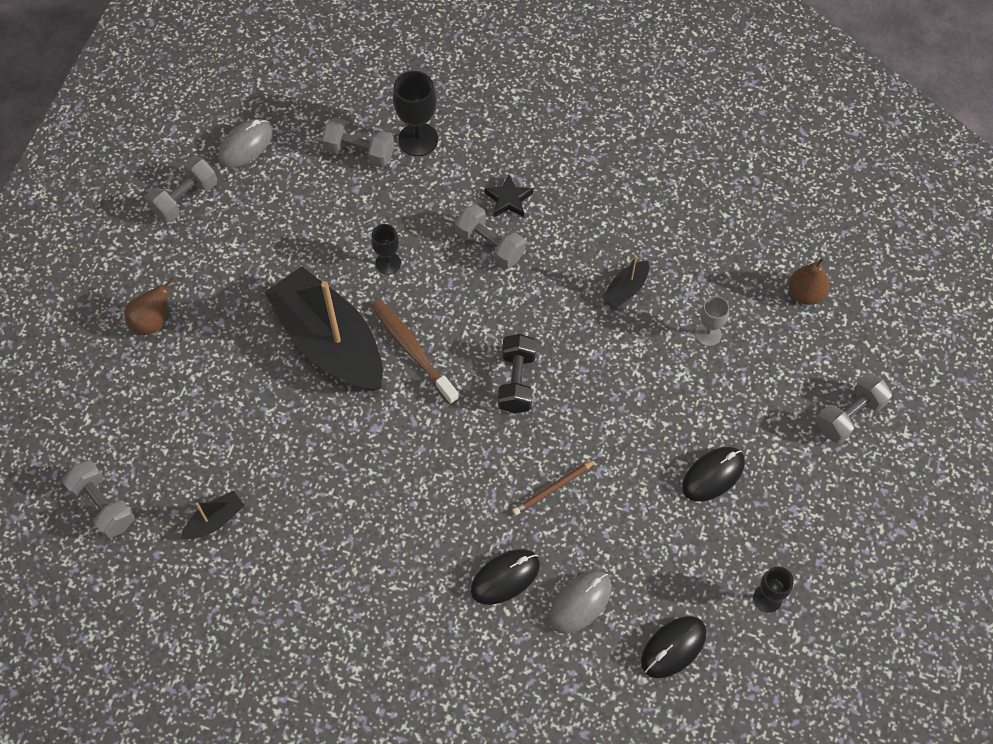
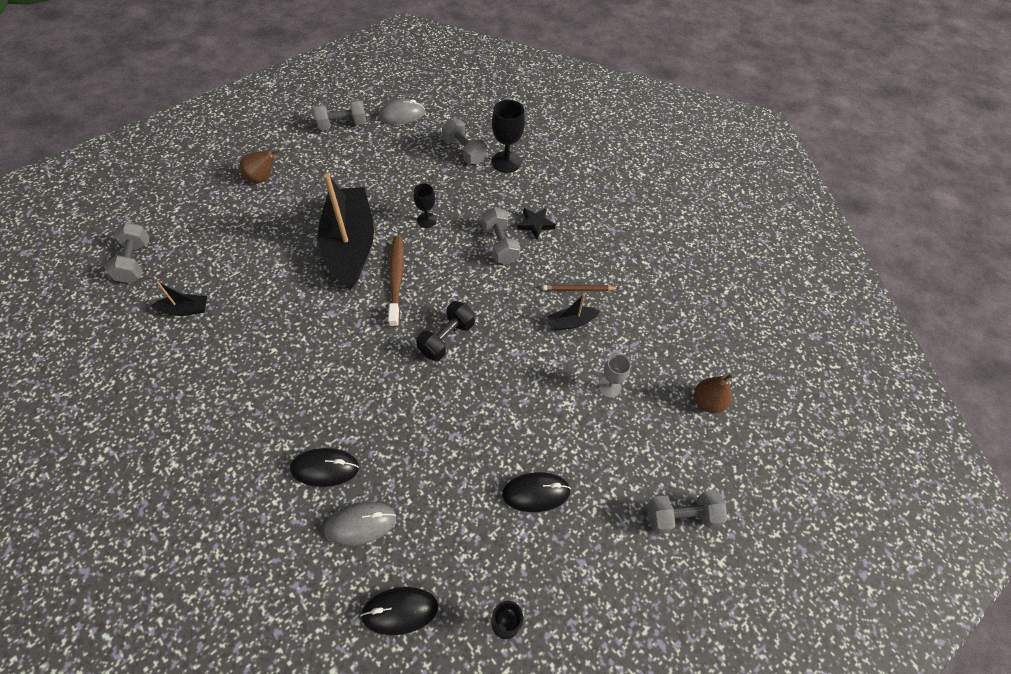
camera: 30 degrees right, 5 degrees down
(553, 488) = (411, 426): brown pencil -> brown pencil (578, 289)

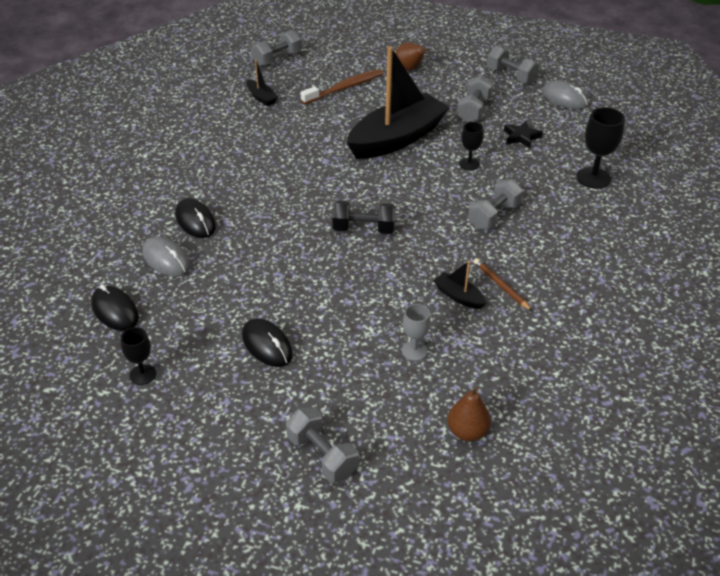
camera: 60 degrees right, 15 degrees down
(396, 279) = (391, 176): brown toothbrush -> brown toothbrush (344, 88)
(464, 151) = (572, 149): grey dumbbell -> grey dumbbell (473, 110)
(535, 224) = (543, 227): black star -> black star (521, 137)

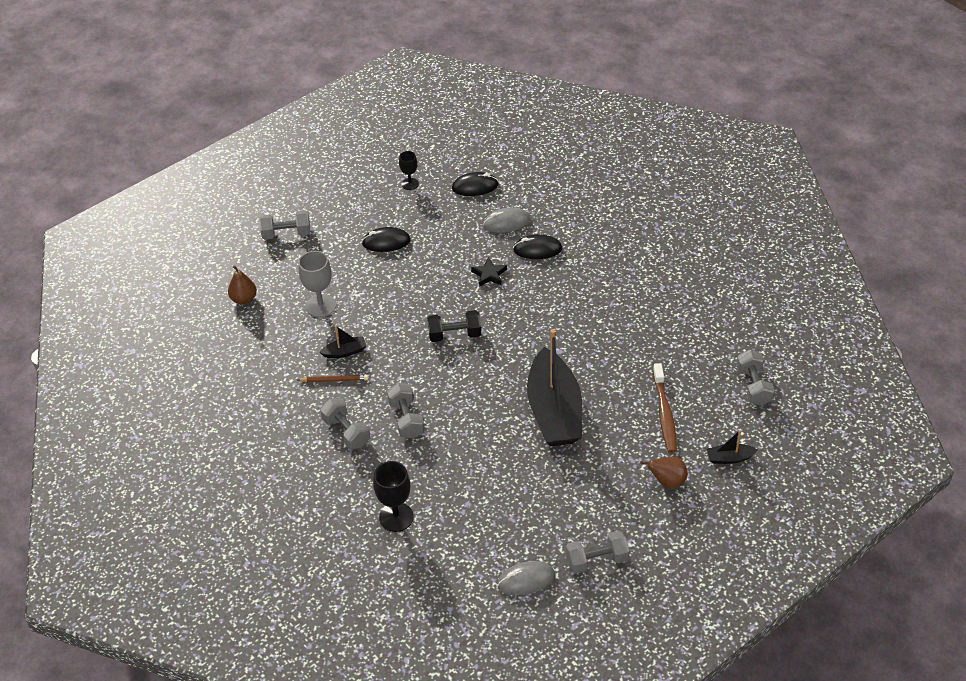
camera: 125 degrees right, 5 degrees up
(261, 98) = (686, 347): black boat -> black boat (729, 458)
(363, 229) = (455, 335): black dumbbell -> black dumbbell turned 45 degrees clockwise
(414, 351) = (321, 306): grey goblet -> grey goblet, size x1.63
(469, 164) = (481, 441): black goblet -> none
(473, 110) = (558, 491): grey dumbbell -> grey dumbbell (346, 432)
(521, 137) = (490, 502): black star -> black star (489, 275)

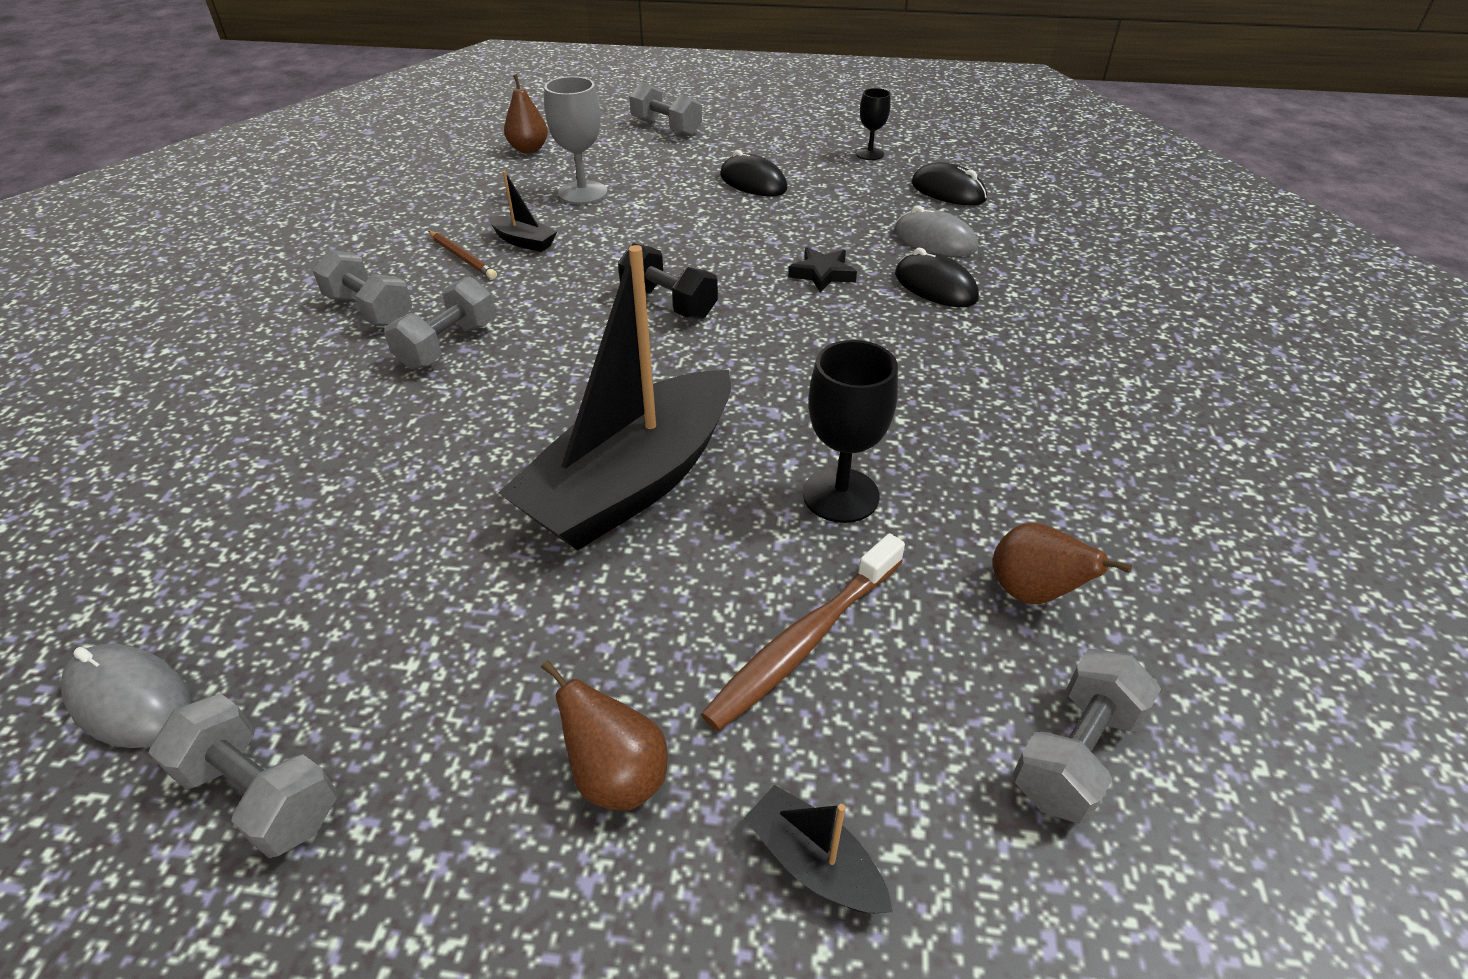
camera: 45 degrees right, 5 degrees down
(346, 432) = (370, 310): grey dumbbell -> grey dumbbell turned 60 degrees counterclockwise
(396, 517) = (213, 440): black goblet -> black goblet (840, 495)
(701, 351) = (1032, 593): none -> brown pear

